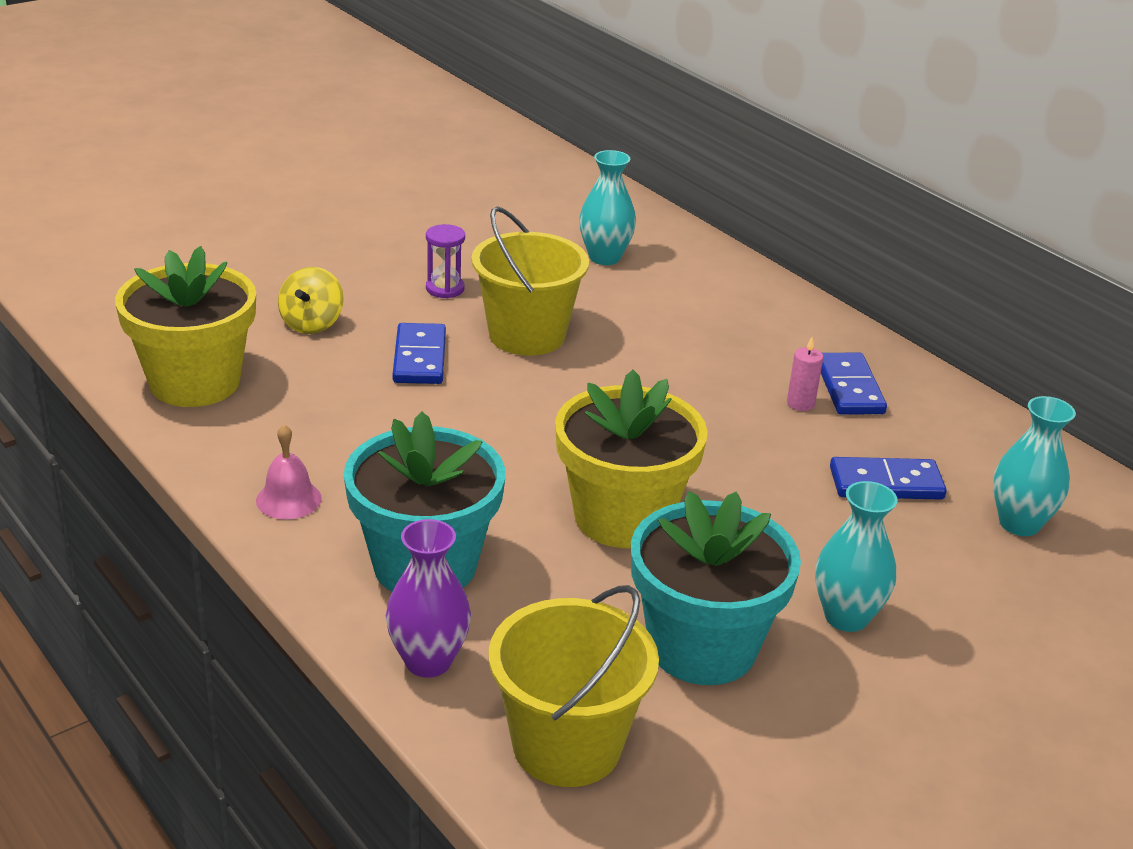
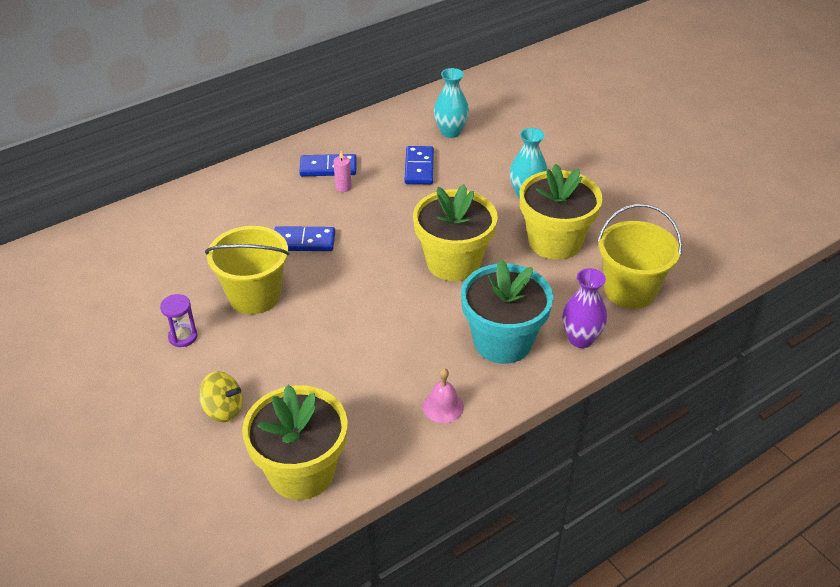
camera: 85 degrees left, 10 degrees up
(420, 358) = (278, 348): blue domino -> blue domino (304, 241)
(604, 257) = (152, 254): turquoise vase -> none
(702, 647) = (554, 242): turquoise flower pot -> yellow flower pot

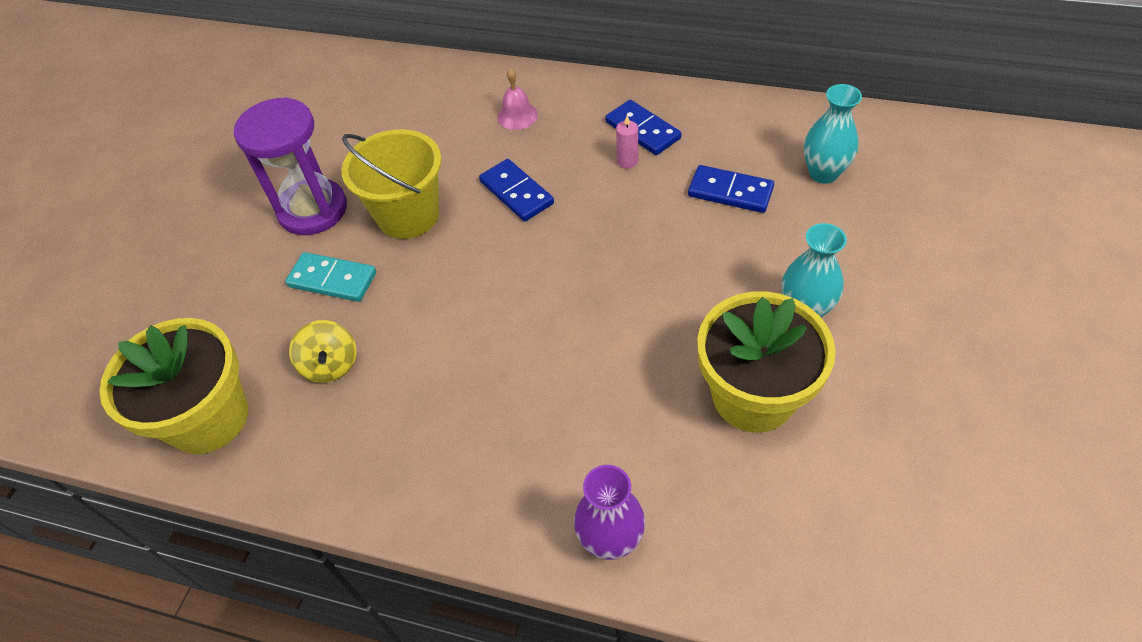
camera: 55 degrees right, 10 degrees up
(183, 337) = (313, 210): purple hourglass -> purple hourglass, size x2.14
(223, 409) = (245, 303): yellow spinning top -> yellow spinning top (331, 365)
(261, 357) = (332, 280): none -> turquoise domino
(419, 167) = (730, 192): blue domino -> blue domino turned 60 degrees clockwise
(443, 406) = (384, 474): pink bell -> pink bell (517, 116)
(453, 262) = (612, 327): yellow flower pot -> none
(502, 342) = (531, 461): turquoise flower pot -> none
(630, 290) = (754, 538): yellow bucket -> none

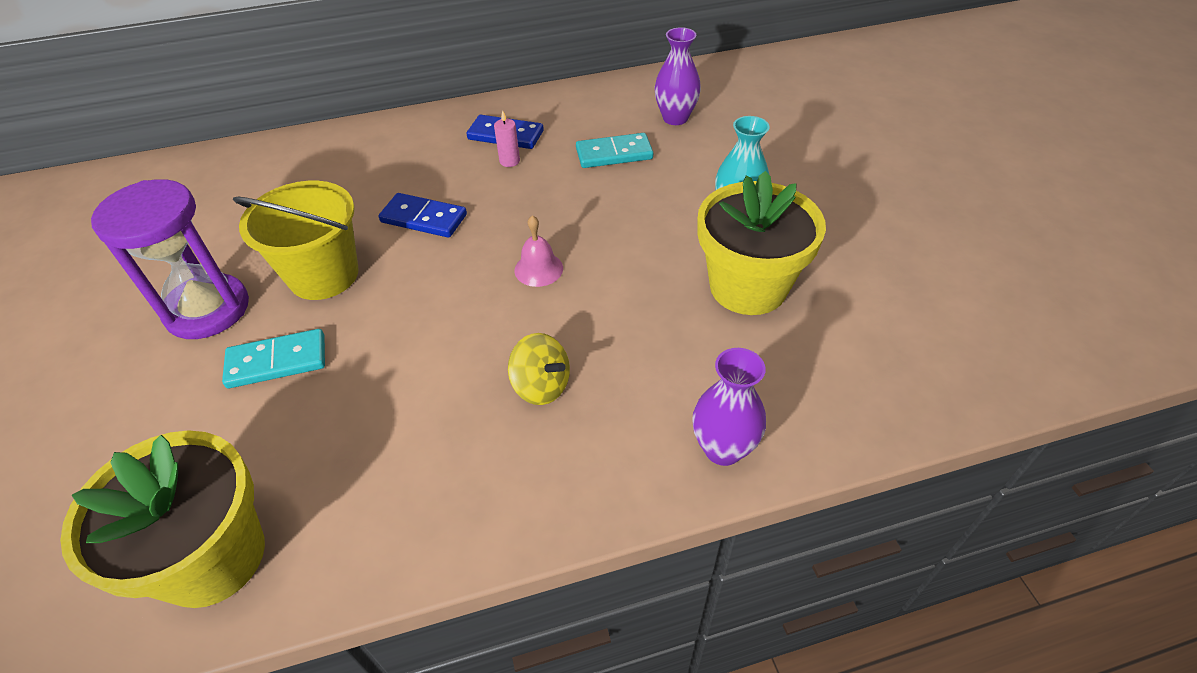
camera: 35 degrees left, 5 degrees down
(331, 365) = (331, 437): yellow spinning top -> yellow spinning top (541, 386)
(517, 116) = (379, 160): pink bell -> pink bell (538, 269)
(730, 192) = (614, 154): blue domino -> turquoise domino
(823, 173) = (675, 118): turquoise vase -> purple vase

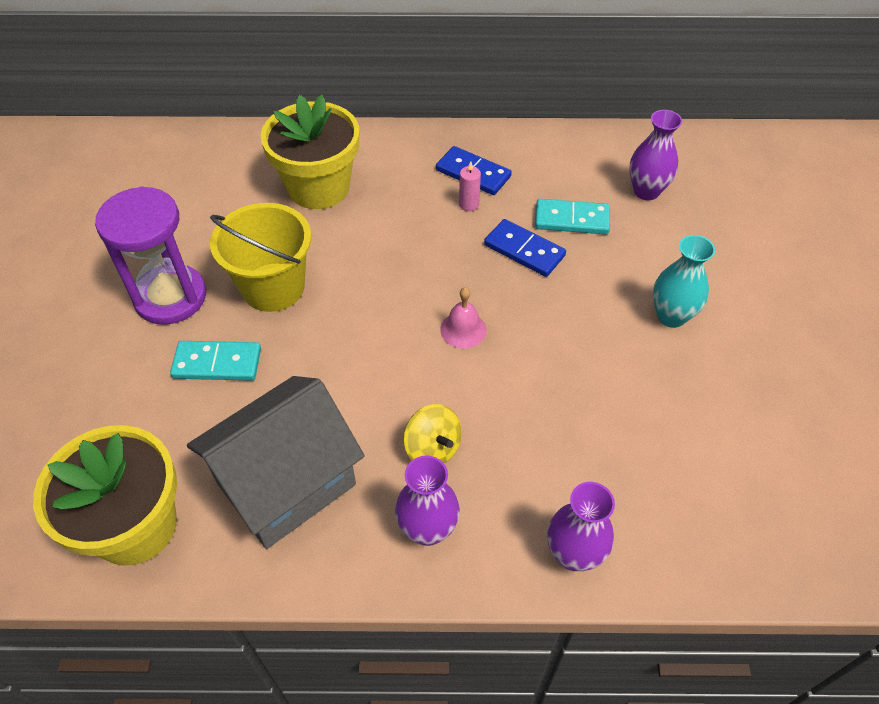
camera: 15 degrees right, 5 degrees up
(388, 463) = (286, 484): none -> grey house
(424, 218) = (374, 249): blue domino -> blue domino (524, 250)
(561, 466) = (427, 529): none -> purple vase
(748, 287) = (653, 399): yellow flower pot -> yellow flower pot (319, 187)

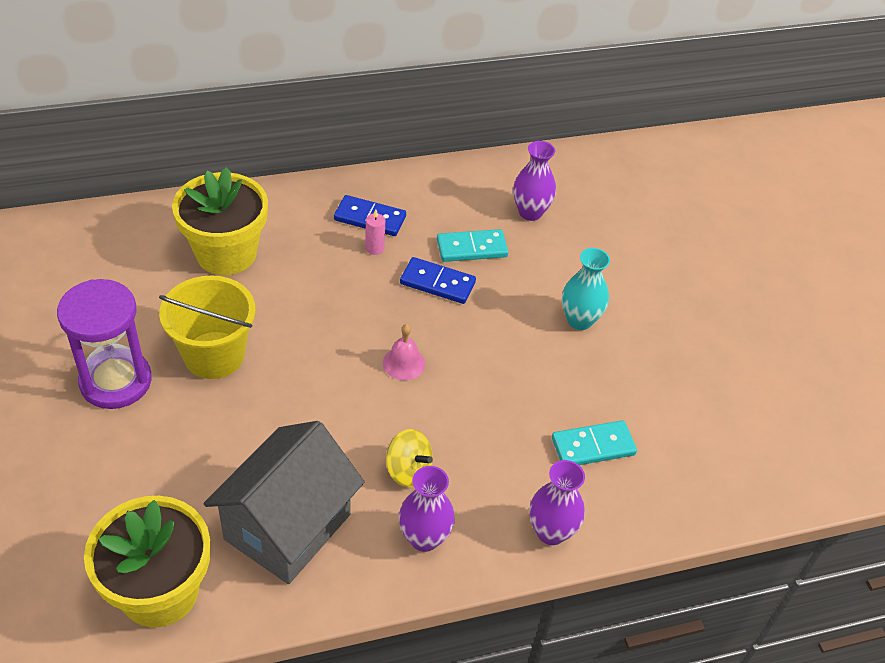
camera: 20 degrees left, 5 degrees down
(217, 363) = (185, 434): turquoise domino -> turquoise domino (593, 446)

